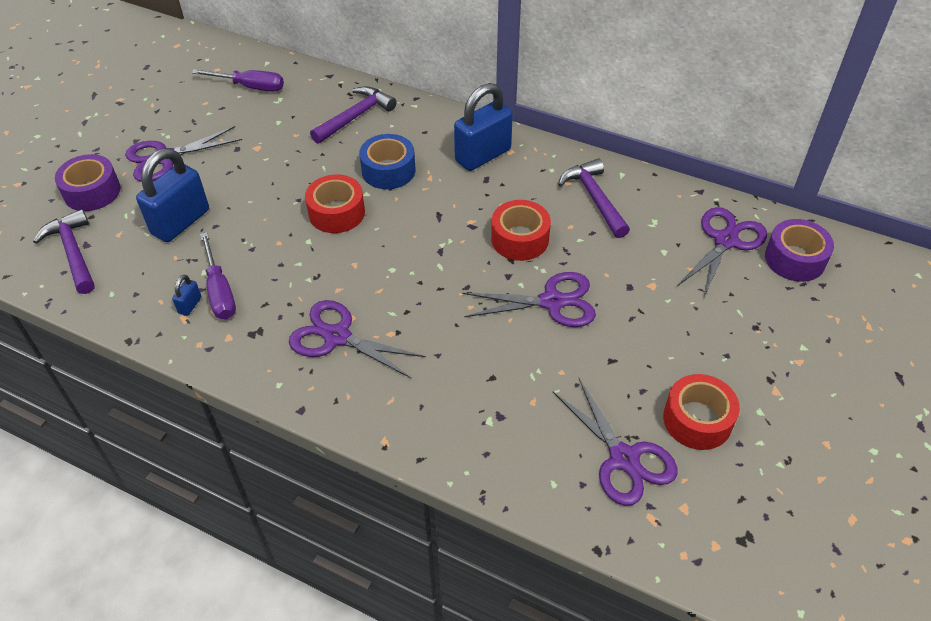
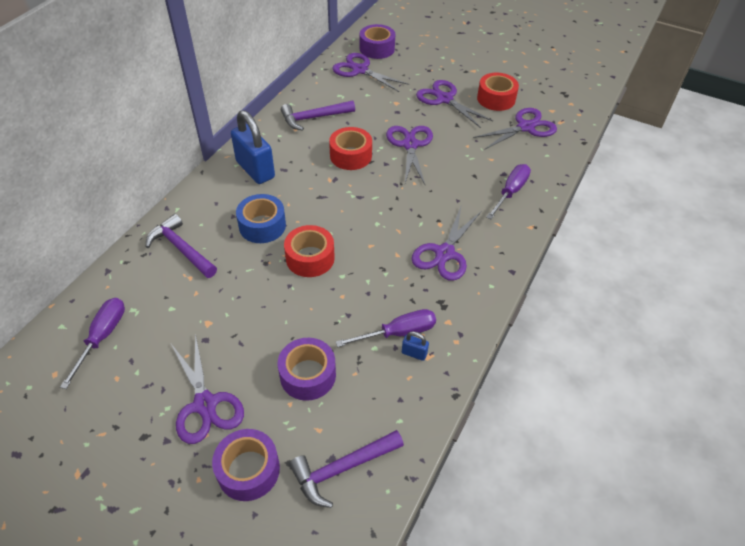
camera: 90 degrees left, 0 degrees up
(180, 222) = (308, 375): blue padlock -> purple tape
(457, 421) = (510, 192): none -> purple screwdriver
(677, 346) = (444, 99): none -> purple scissors

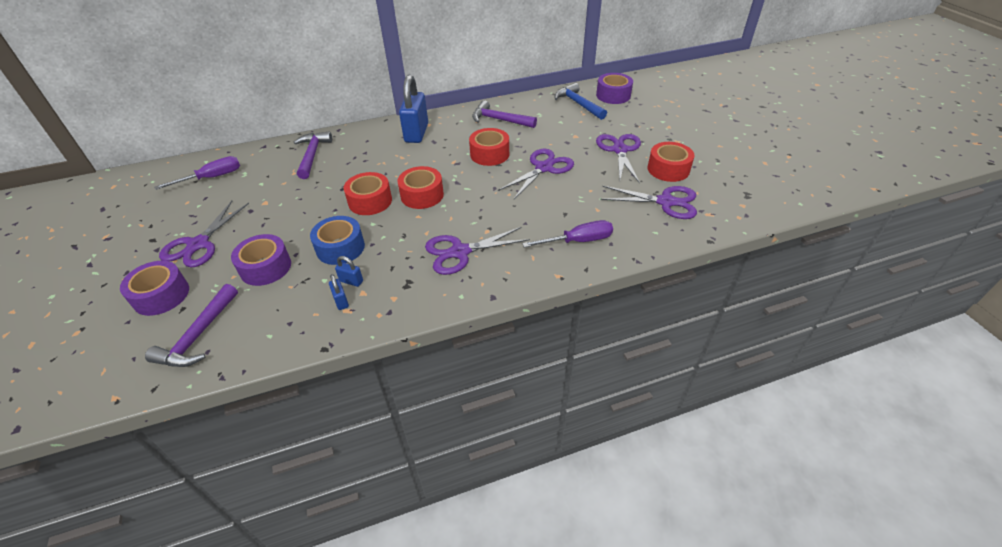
camera: 45 degrees right, 5 degrees down
(262, 226) = (372, 167): blue tape -> blue tape (340, 248)
(342, 469) = (198, 336): purple hammer -> purple hammer turned 90 degrees counterclockwise
(347, 225) = (422, 195): none -> red tape
(359, 70) = (578, 104): purple scissors -> blue hammer
(398, 333) = (351, 281): purple screwdriver -> blue padlock

